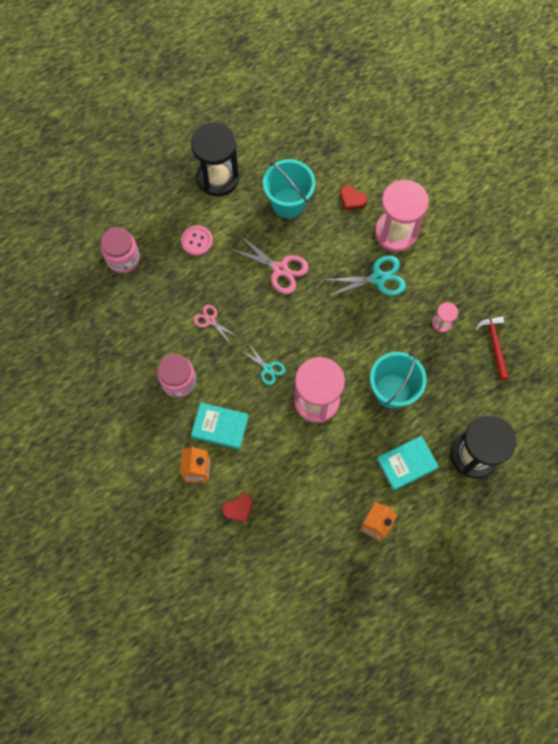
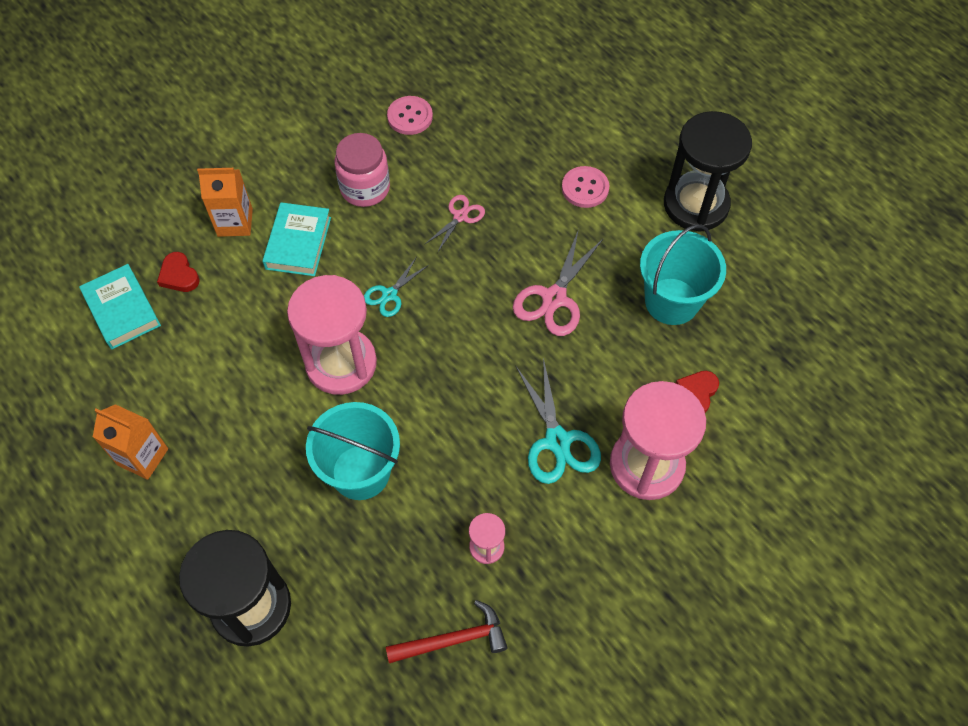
camera: 85 degrees right, 10 degrees down
(119, 348) = (410, 117): none -> pink button
(123, 258) = (544, 106): pink jar -> none
(406, 464) = (238, 499): turquoise book -> turquoise book (122, 310)

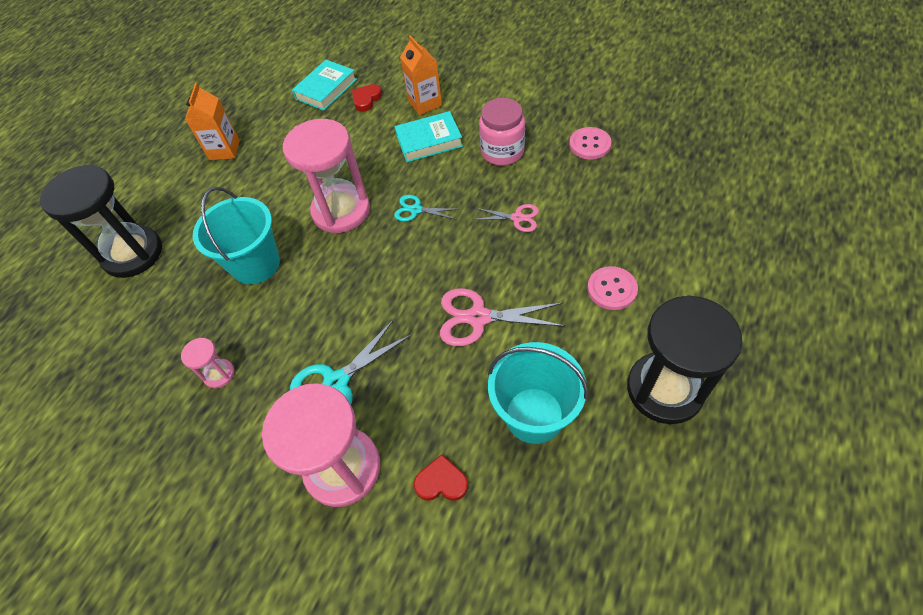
camera: 70 degrees right, 5 degrees down
(454, 639) = (134, 387): red hammer -> none

